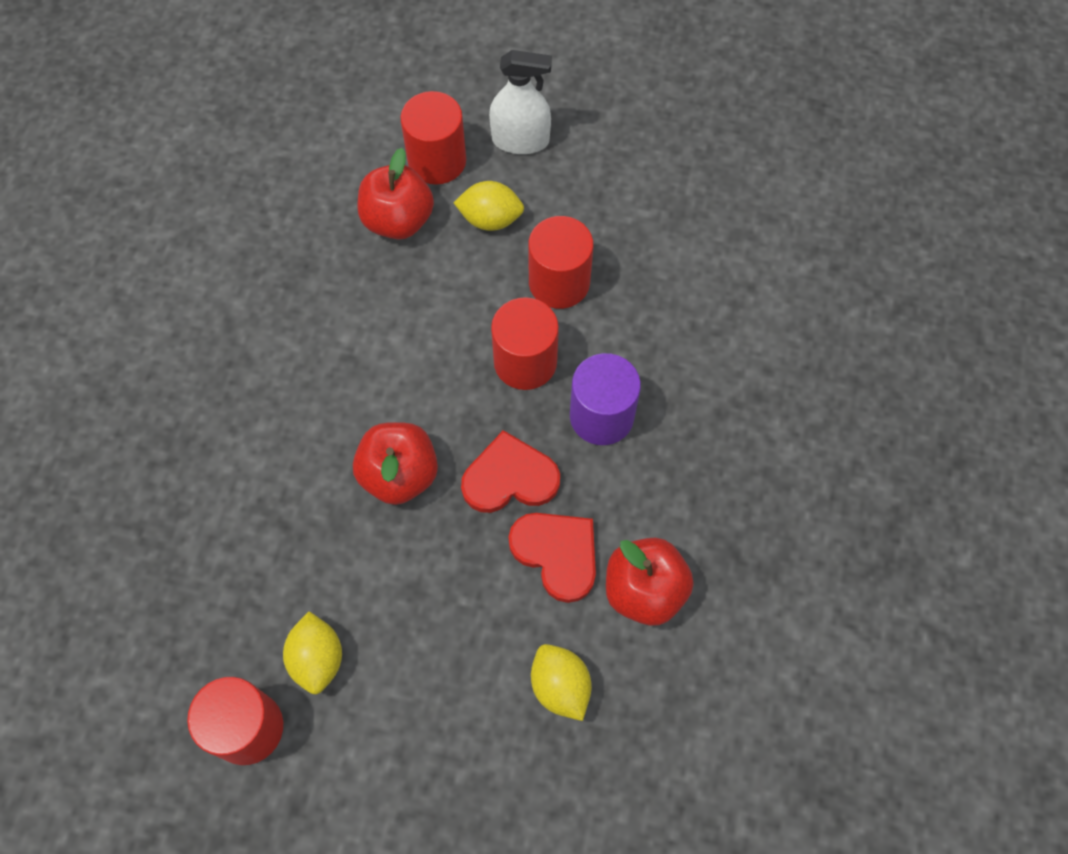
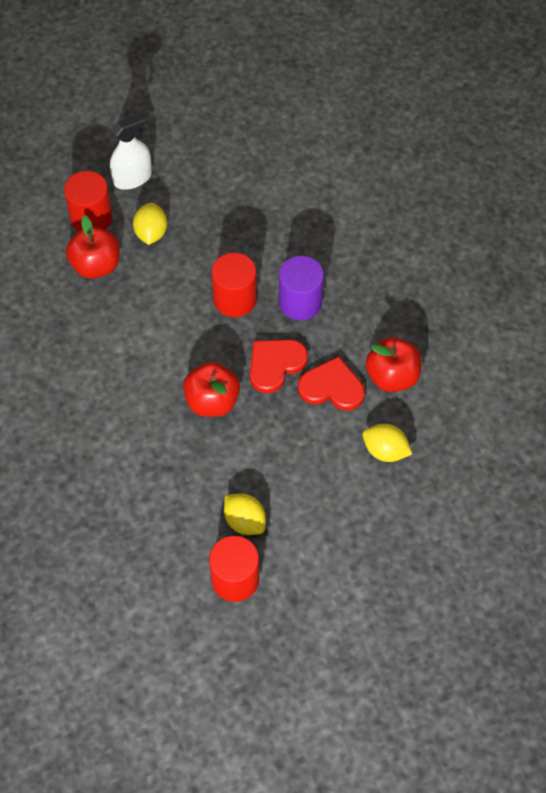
camera: 35 degrees left, 5 degrees down
(490, 219) = (151, 233): yellow lemon -> yellow lemon turned 60 degrees counterclockwise
(559, 282) = (219, 245): red cylinder -> none

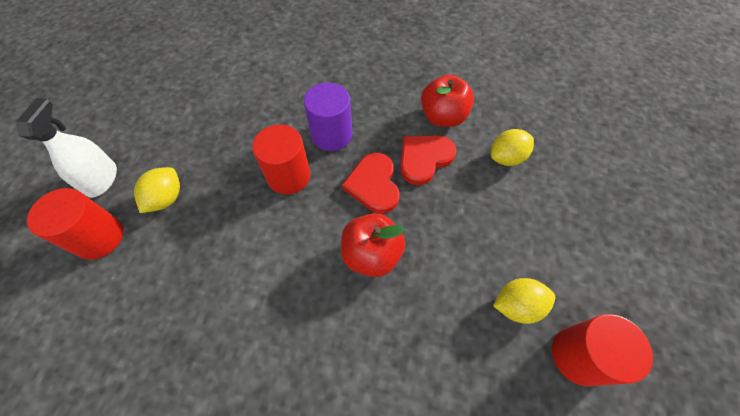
camera: 55 degrees left, 0 degrees up
(96, 265) = (148, 265): red apple -> none
(151, 233) = (166, 198): yellow lemon -> yellow lemon turned 75 degrees clockwise

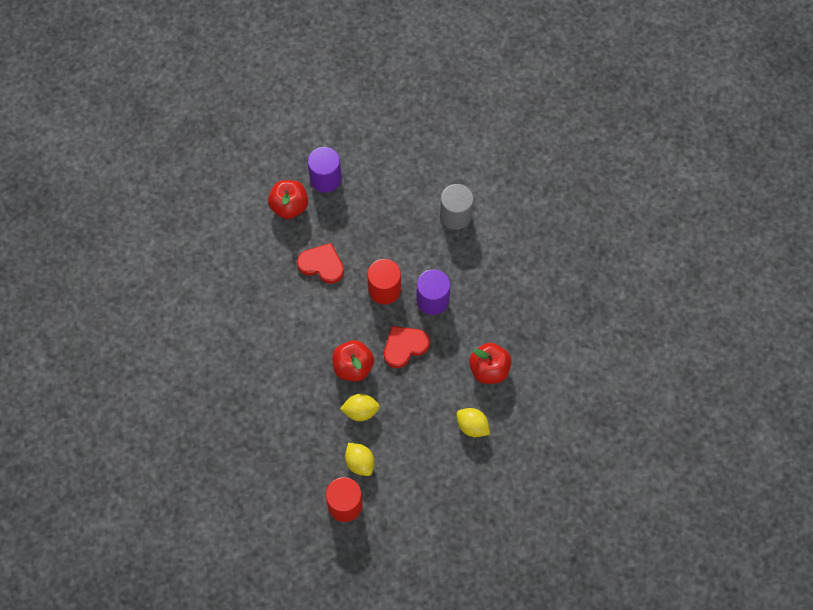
camera: 65 degrees right, 5 degrees up
(99, 237) = (289, 207): red cylinder -> red apple
(101, 179) = (325, 179): white spray bottle -> purple cylinder
(166, 198) = (332, 226): yellow lemon -> yellow lemon (360, 411)
(249, 79) = (455, 215): none -> grey cylinder
(424, 159) = (443, 371): red heart -> red heart (322, 264)

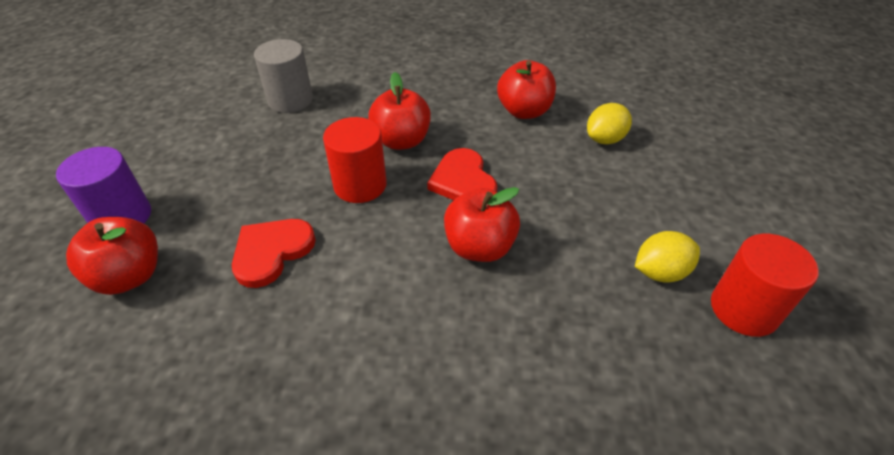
camera: 75 degrees left, 20 degrees down
(360, 411) = (563, 253): yellow lemon -> none
(432, 300) = (401, 141): purple cylinder -> red apple

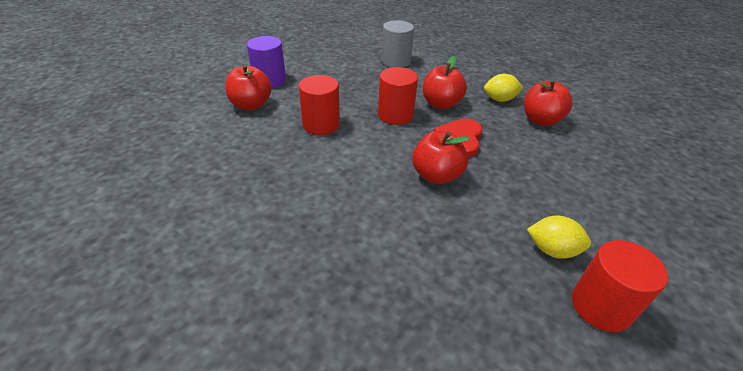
camera: 35 degrees right, 5 degrees down
(271, 252) = (321, 124): red heart -> red cylinder
(605, 139) = (589, 159): yellow lemon -> yellow lemon (499, 99)

